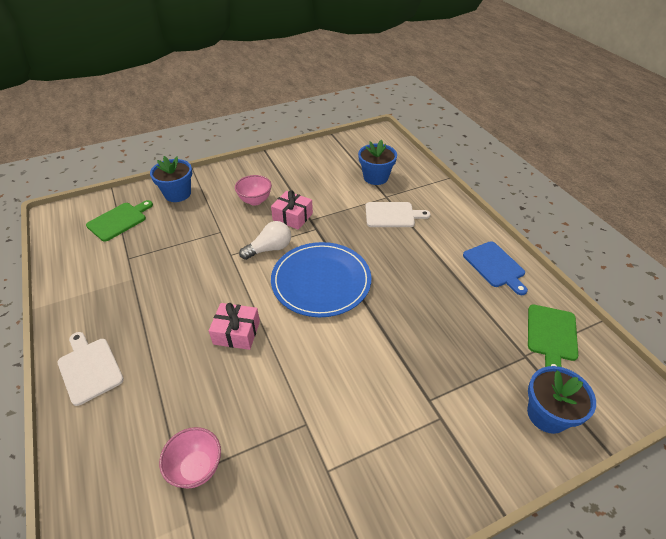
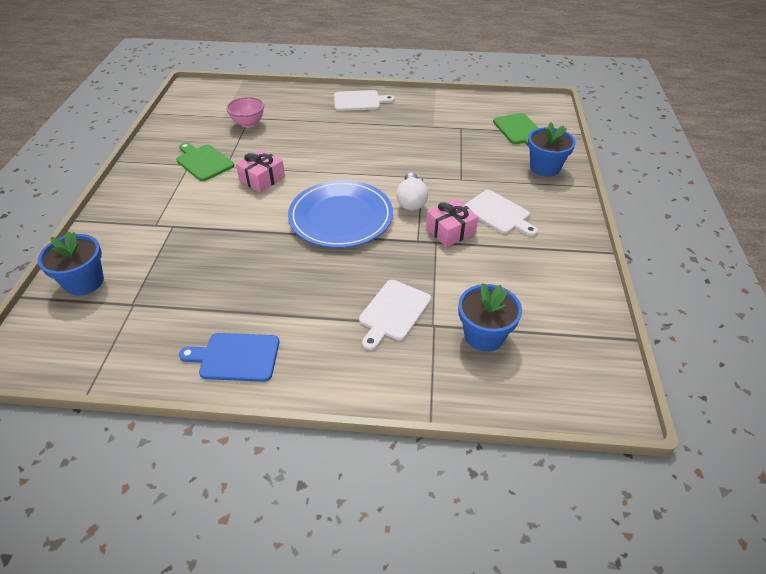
camera: 120 degrees right, 0 degrees up
(236, 332) = (330, 159): pink gift -> pink gift (262, 179)
(255, 201) = (498, 213): pink bowl -> white cutting board
(551, 335) = (123, 340): green cutting board -> green cutting board (203, 162)

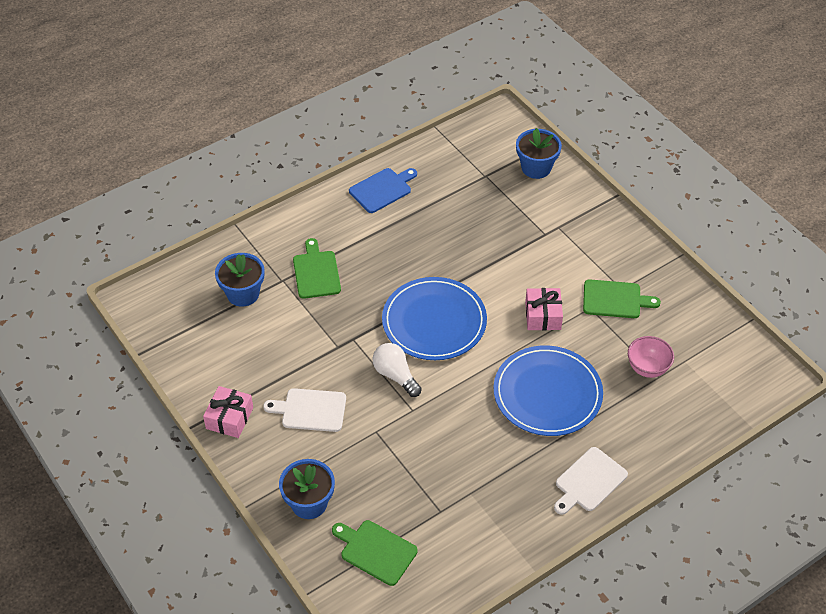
camera: 140 degrees right, 5 degrees up
(324, 142) = (547, 393): none -> blue plate
(393, 312) = (316, 272): white cutting board -> green cutting board
(450, 231) = (335, 365): pink gift -> pink gift (229, 418)

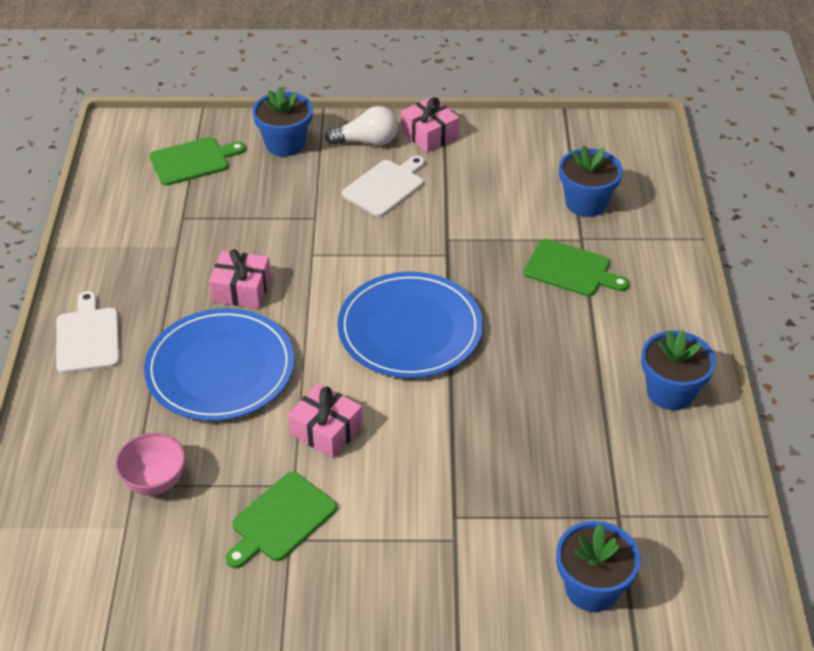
camera: 125 degrees right, 5 degrees down
(382, 189) = (670, 392): blue cutting board -> blue flower pot
(395, 375) = (367, 263): white light bulb -> white light bulb (367, 141)
(476, 427) = (241, 289): none -> pink gift

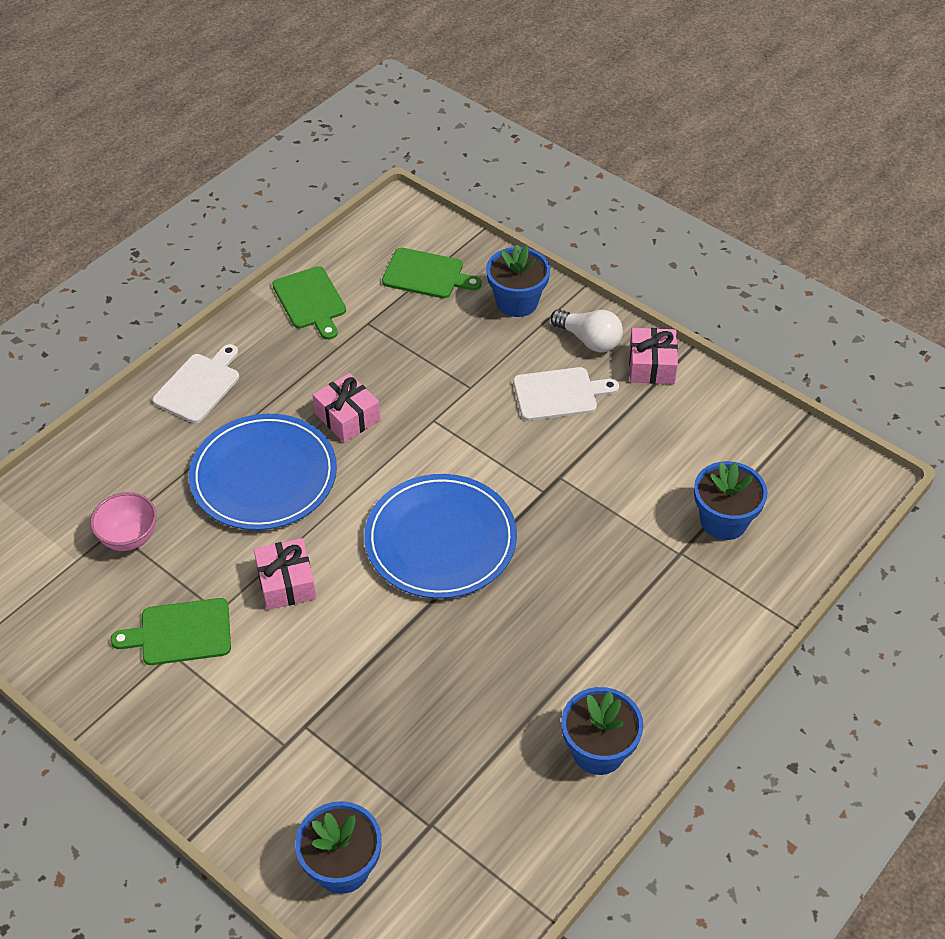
camera: 40 degrees right, 5 degrees up
(571, 269) = (637, 576): green cutting board -> green cutting board (311, 301)

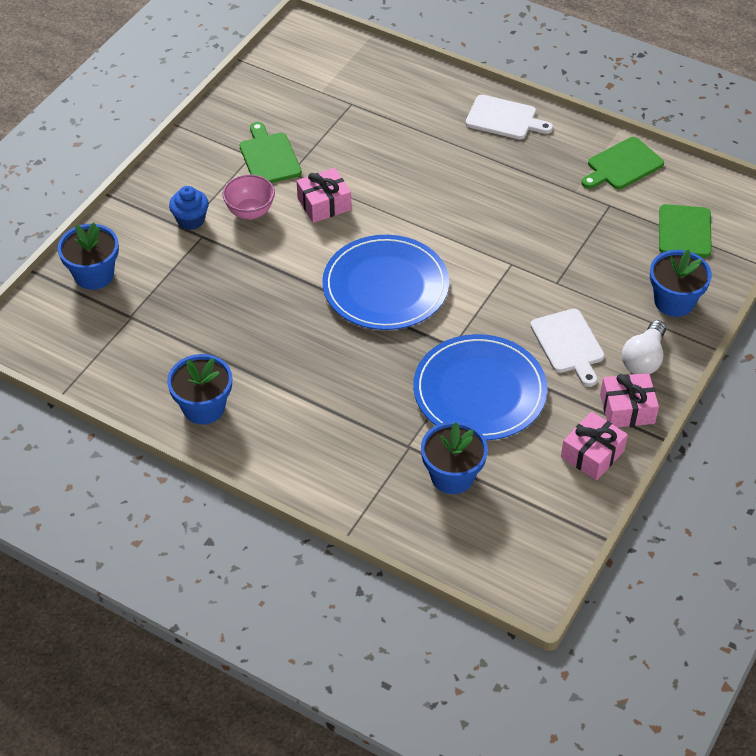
camera: 80 degrees right, 0 degrees up
(129, 538) = (346, 113): pink bowl -> pink bowl (250, 212)
(264, 476) = (423, 172): blue plate -> blue plate (479, 391)
(271, 736) = (191, 220): none -> blue cupcake
(347, 417) = (498, 210): pink gift -> pink gift (592, 454)

